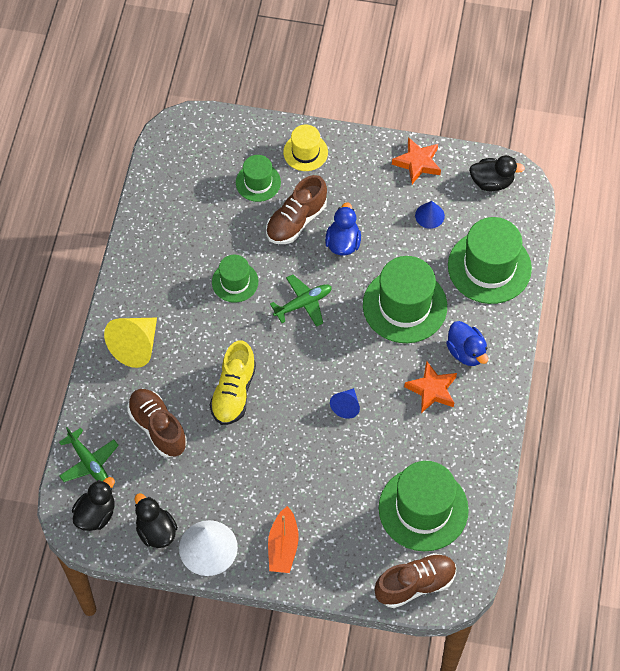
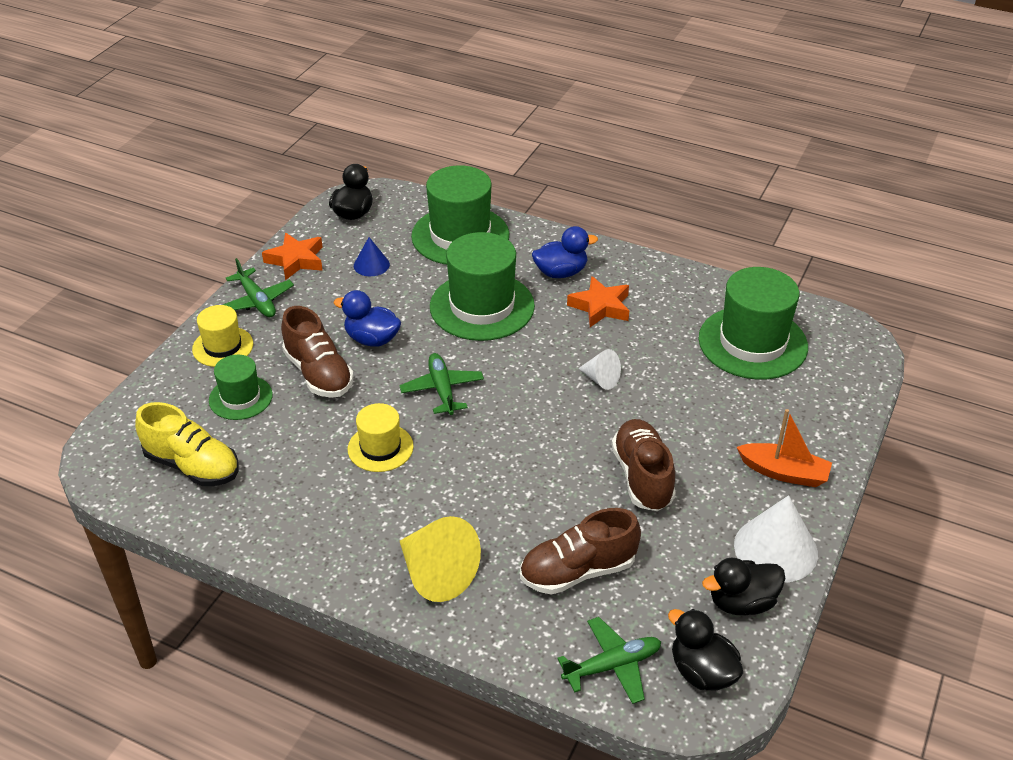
camera: 75 degrees left, 20 degrees down
(233, 392) = (547, 479): yellow shoe -> yellow shoe (192, 466)
(235, 282) = (380, 448): green hat -> yellow hat
(346, 406) = (601, 379): blue cone -> white cone
(361, 155) = (257, 301): none -> green plane
(415, 584) = (849, 367): brown shoe -> brown shoe (642, 477)

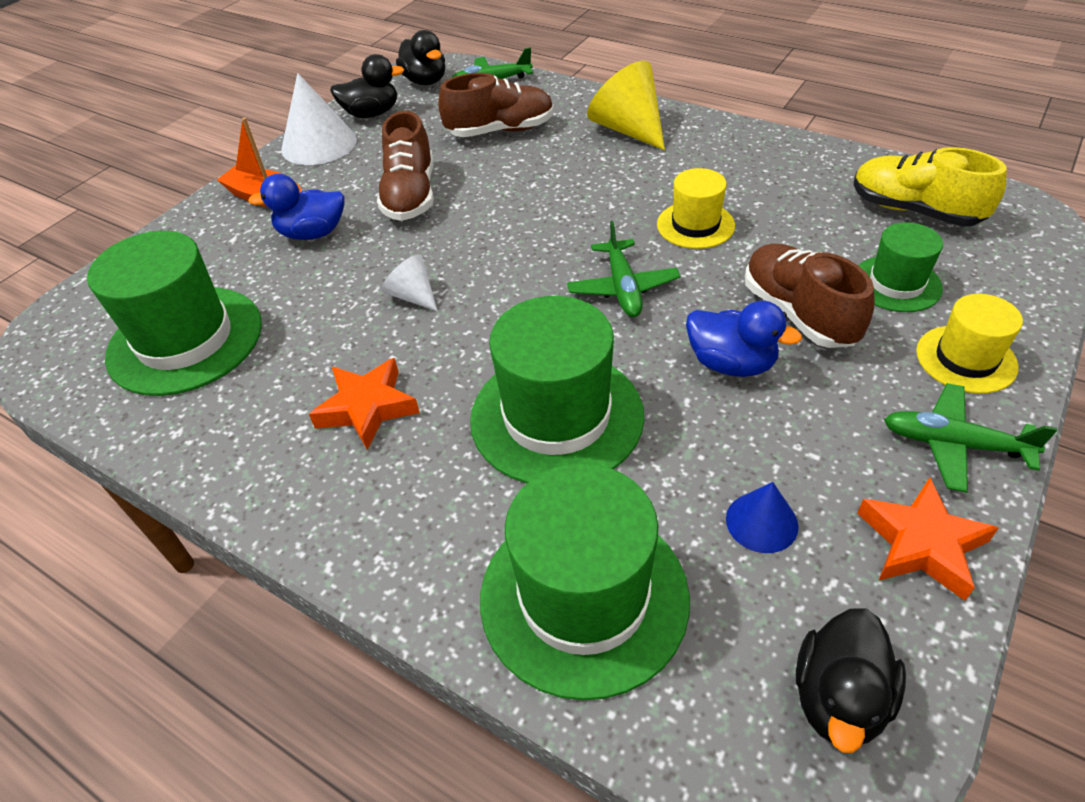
camera: 170 degrees left, 5 degrees up
(257, 301) = (953, 444): green plane -> green plane turned 45 degrees counterclockwise
(561, 272) = (407, 483): blue duck -> blue duck (312, 233)

